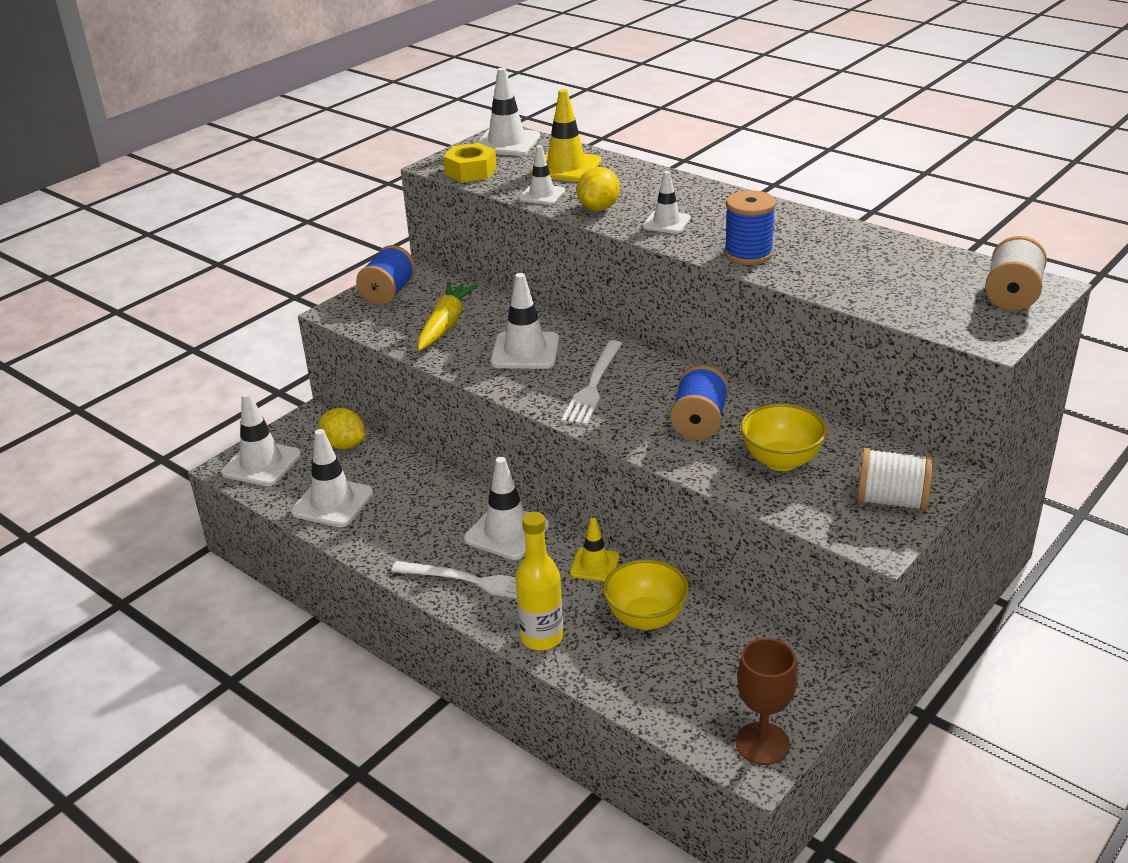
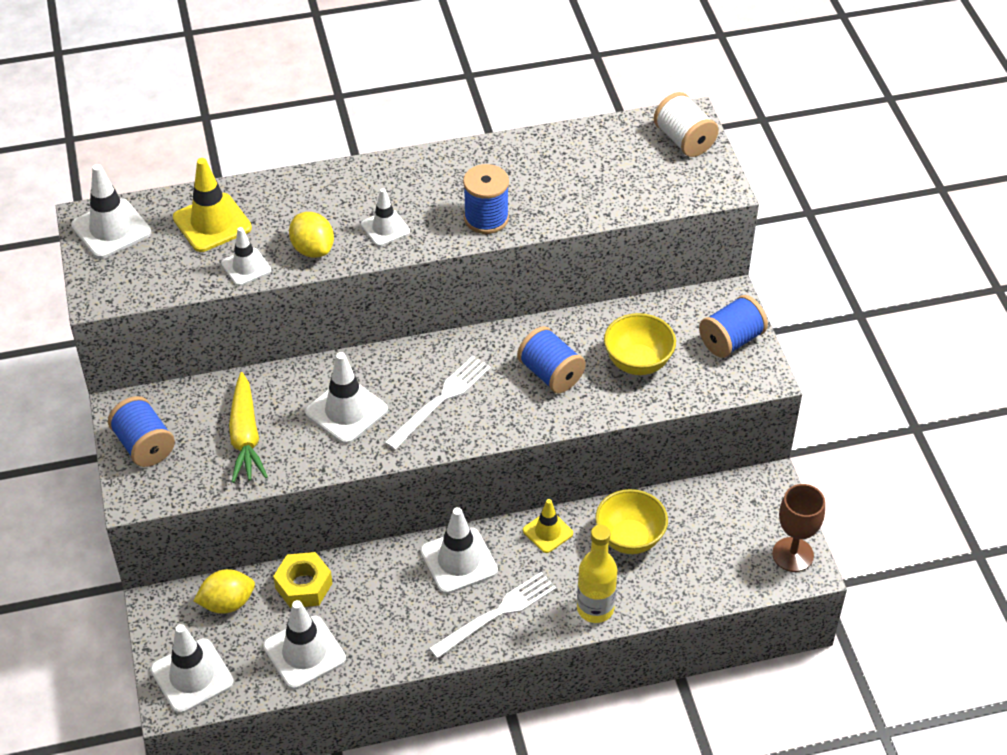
camera: 55 degrees left, 15 degrees up
(445, 324) = (245, 437): yellow carrot -> yellow carrot turned 150 degrees counterclockwise
(471, 171) = (141, 283): yellow nut -> yellow nut (304, 585)
(593, 385) = (440, 401): white fork -> white fork turned 105 degrees counterclockwise
(892, 501) = (731, 340): white spool -> blue spool

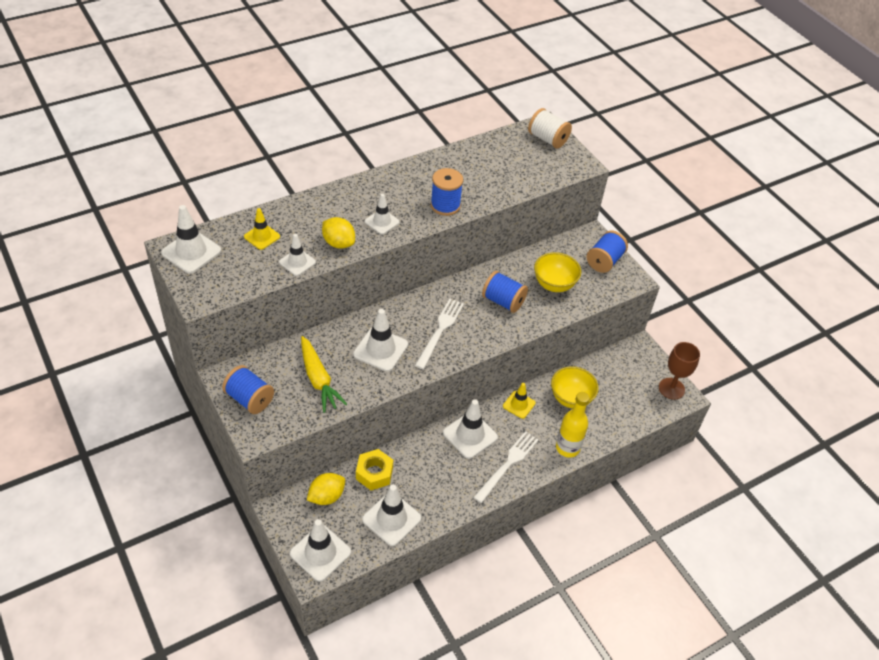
camera: 20 degrees left, 0 degrees up
(212, 223) = (262, 236): yellow traffic cone -> yellow traffic cone, size x0.62

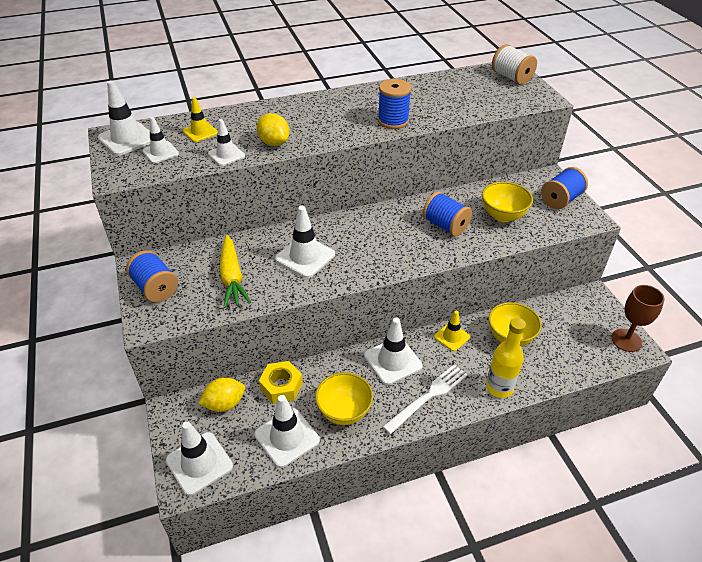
camera: 15 degrees right, 5 degrees down
(382, 222) = (324, 129): white traffic cone -> white traffic cone (160, 152)
(436, 488) = (344, 411): none -> yellow bowl
(440, 331) = (372, 246): white fork -> none

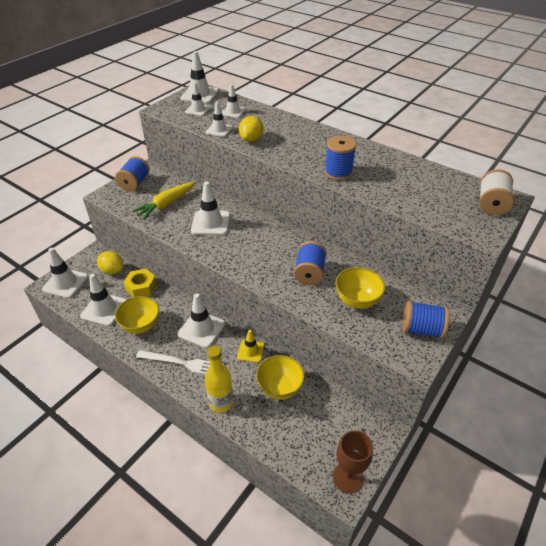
camera: 55 degrees right, 0 degrees up
(200, 132) = (233, 112): yellow traffic cone -> white traffic cone

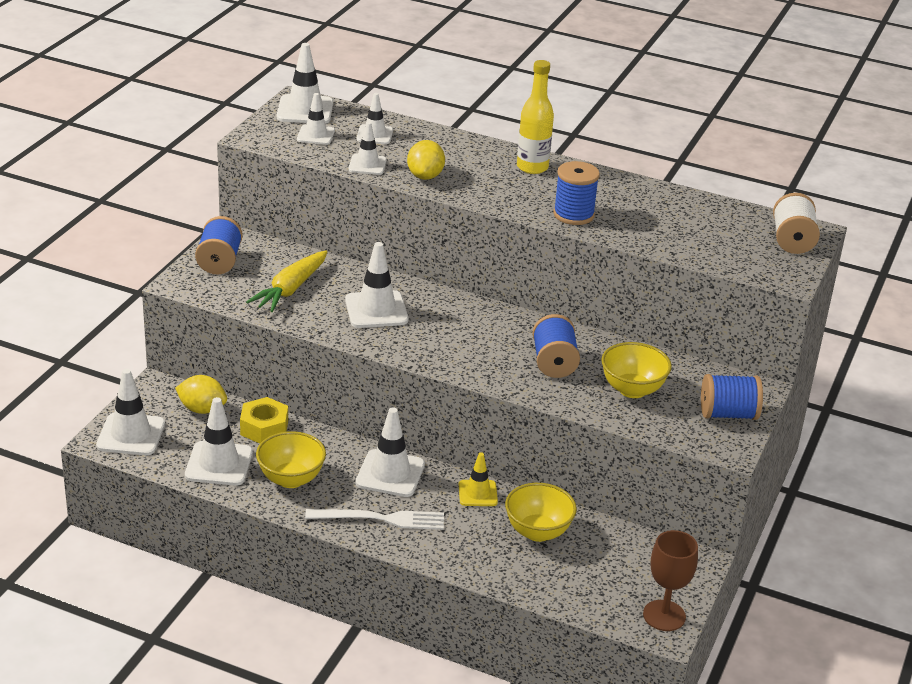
camera: 15 degrees left, 10 degrees down
(221, 402) = (459, 558): yellow bottle -> yellow bottle (532, 167)

